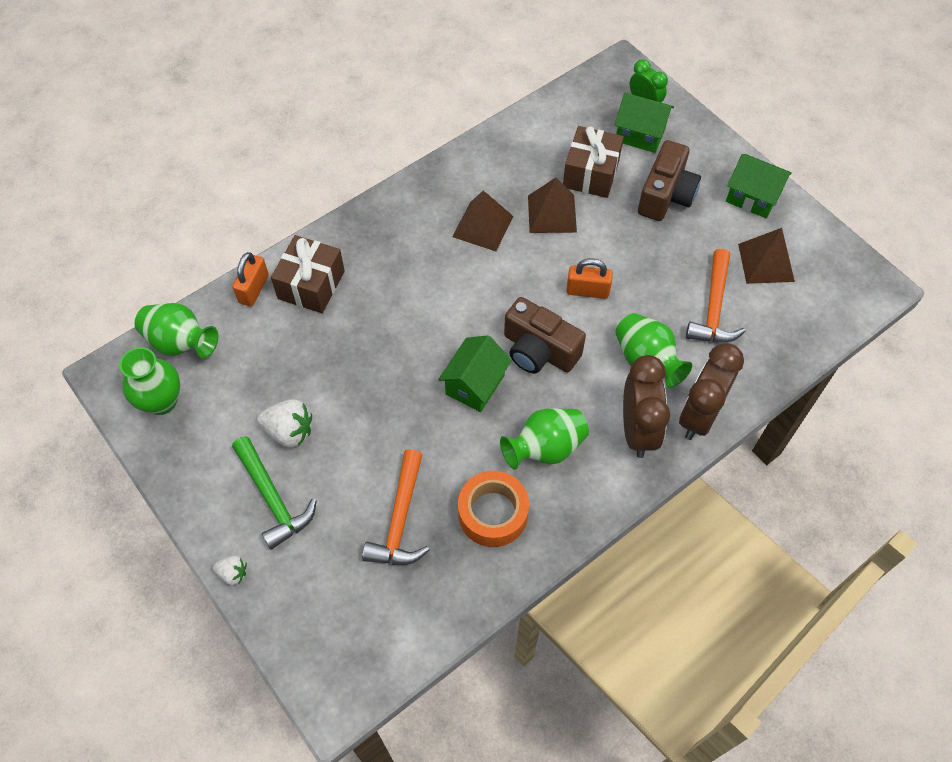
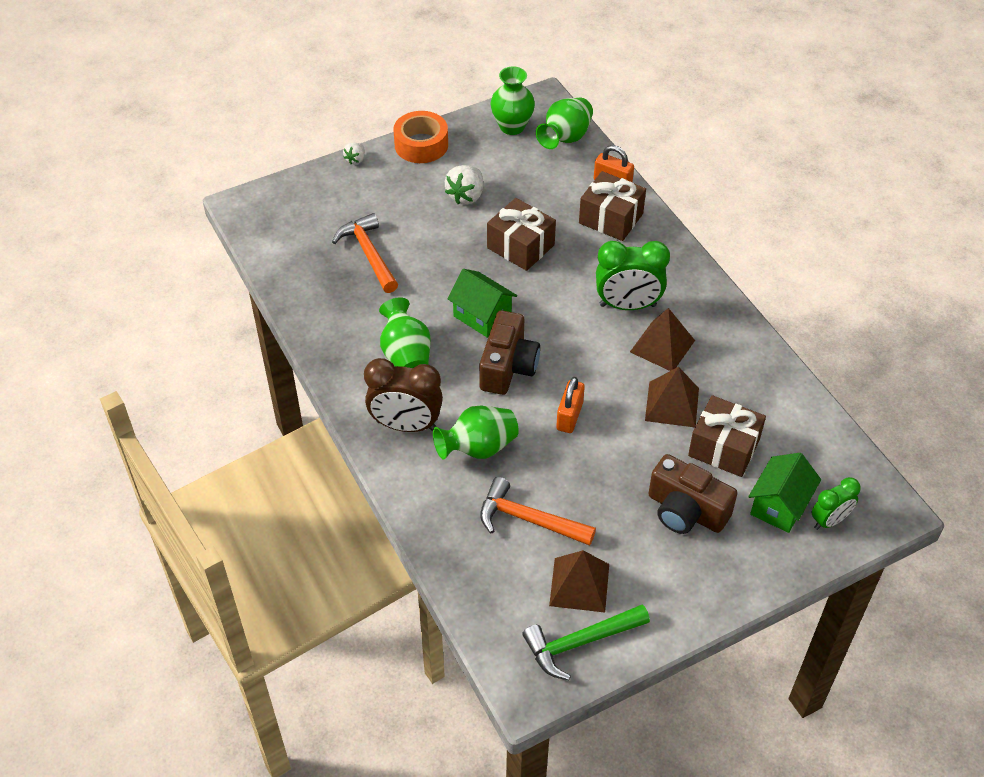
camera: 100 degrees right, 10 degrees down
(273, 498) = (409, 183): green hammer -> green hammer (580, 643)
(365, 363) = (520, 246): none -> brown gift
(400, 520) = (368, 254): orange hammer -> orange hammer turned 45 degrees clockwise
(435, 258) = (627, 305): none -> green clock
(493, 513) = (356, 311): orange tape -> orange tape (421, 145)
(539, 350) = (508, 367): brown camera -> brown camera turned 150 degrees clockwise
(699, 415) = (408, 477): brown clock -> none
(752, 197) = (674, 596): green house -> none

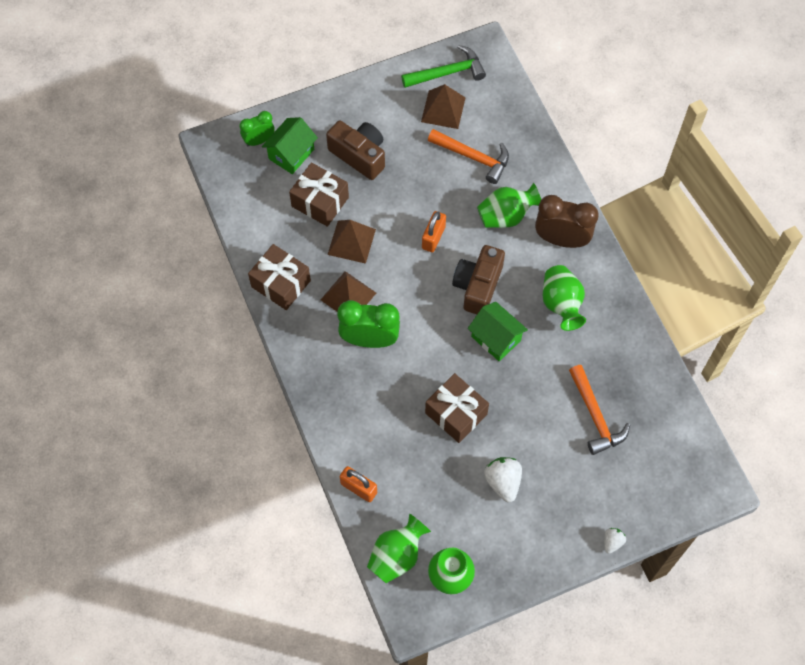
camera: 175 degrees left, 15 degrees up
(421, 145) = (545, 558): orange tape -> none
(466, 196) = (503, 482): white strawberry -> white strawberry turned 45 degrees counterclockwise
(611, 218) = (368, 441): brown gift -> brown gift (281, 284)

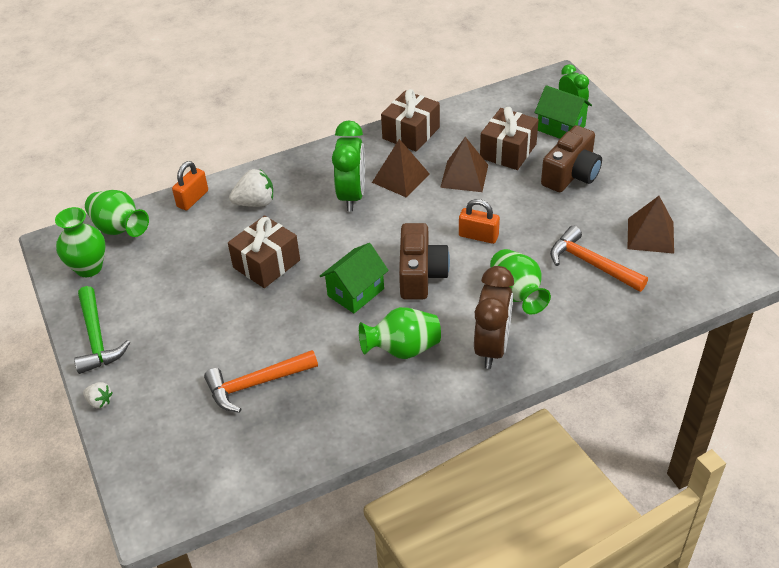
camera: 90 degrees right, 20 degrees down
(447, 72) = (704, 236): green hammer -> green hammer (97, 338)
(473, 157) = (591, 264): orange hammer -> orange hammer turned 105 degrees clockwise
(478, 286) = (420, 274): brown camera -> brown camera turned 75 degrees clockwise
(503, 482) = (185, 304): white strawberry -> white strawberry (255, 203)

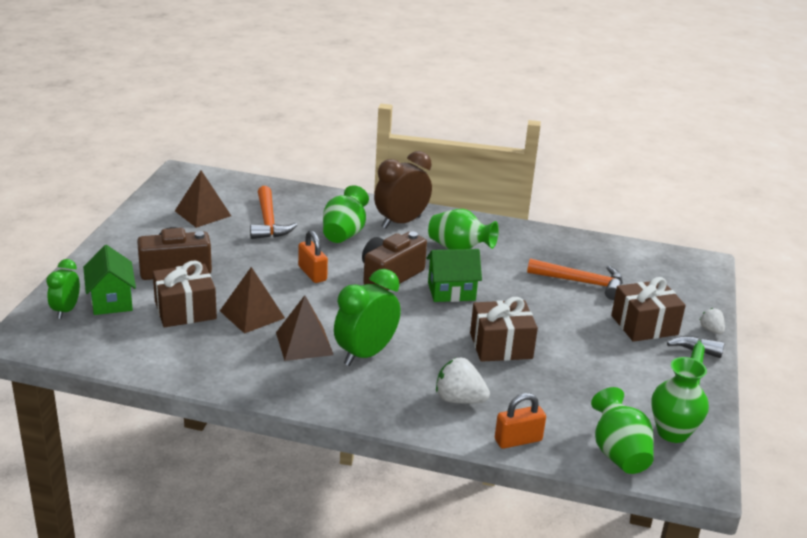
camera: 145 degrees left, 15 degrees down
(411, 133) = (233, 375): brown gift -> brown gift (644, 325)

